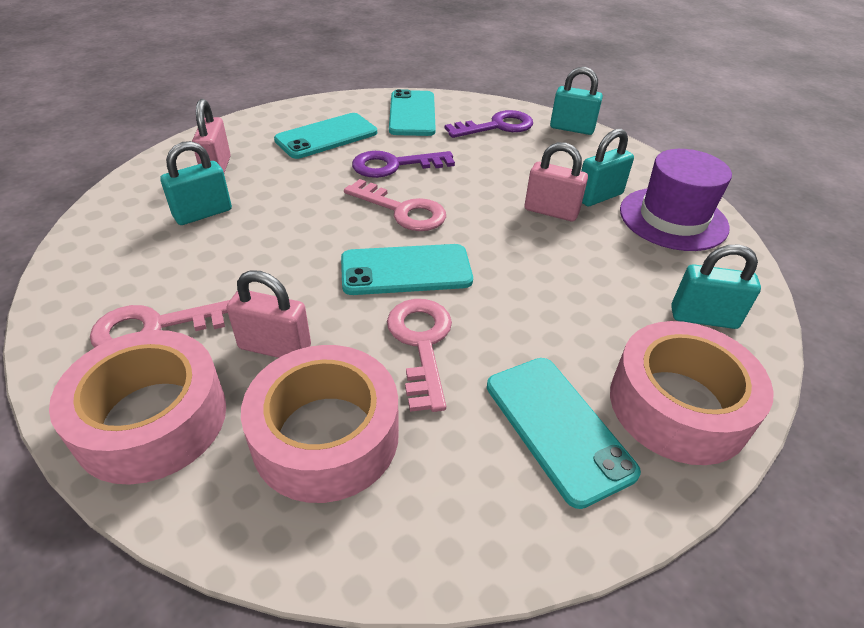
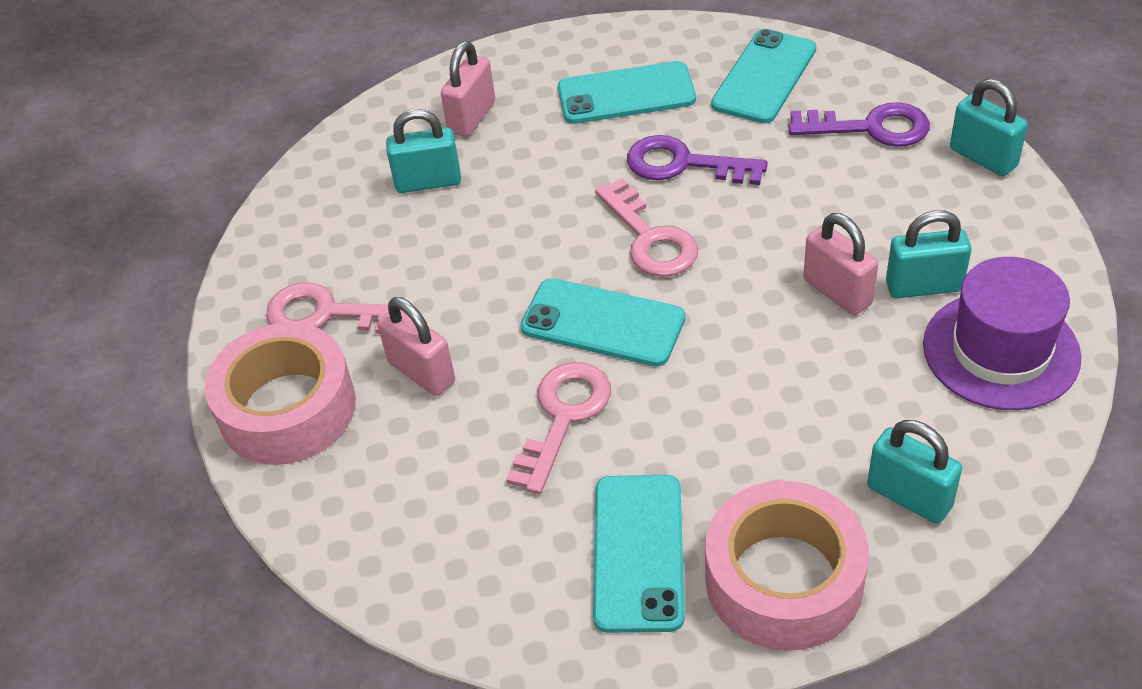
camera: 35 degrees right, 5 degrees up
(326, 436) = (421, 478): pink tape -> none

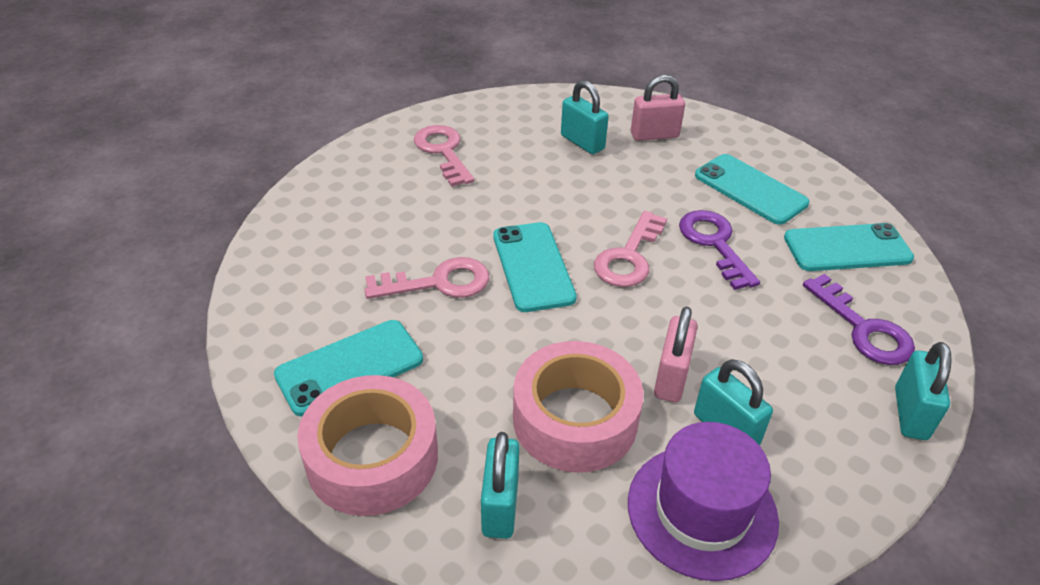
camera: 50 degrees right, 5 degrees down
(287, 408) = (362, 169): pink tape -> pink tape (575, 419)
(421, 372) = (428, 207): pink padlock -> none

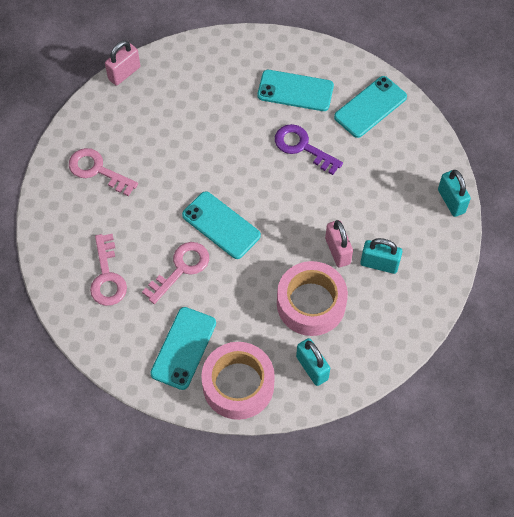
camera: 35 degrees left, 20 degrees up
(582, 142) = (174, 109): turquoise padlock -> none
(629, 257) = (265, 185): pink key -> pink key (107, 277)
(654, 135) = (212, 76): pink padlock -> pink padlock (124, 73)
(702, 511) = (394, 312): purple hat -> none
(863, 329) = (406, 161): purple key -> none

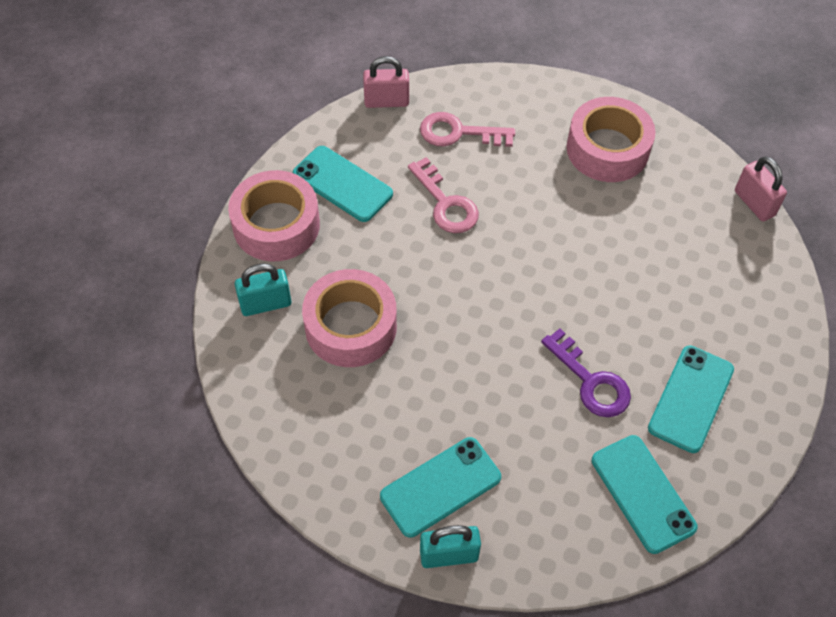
camera: 105 degrees right, 5 degrees down
(97, 170) = (607, 149): pink key -> pink tape
(221, 225) = (493, 257): turquoise phone -> turquoise phone (440, 487)
(302, 147) = (591, 381): purple key -> purple key turned 90 degrees clockwise
(337, 251) = (415, 378): pink padlock -> pink padlock (386, 101)
(379, 264) = (379, 423): turquoise padlock -> none

